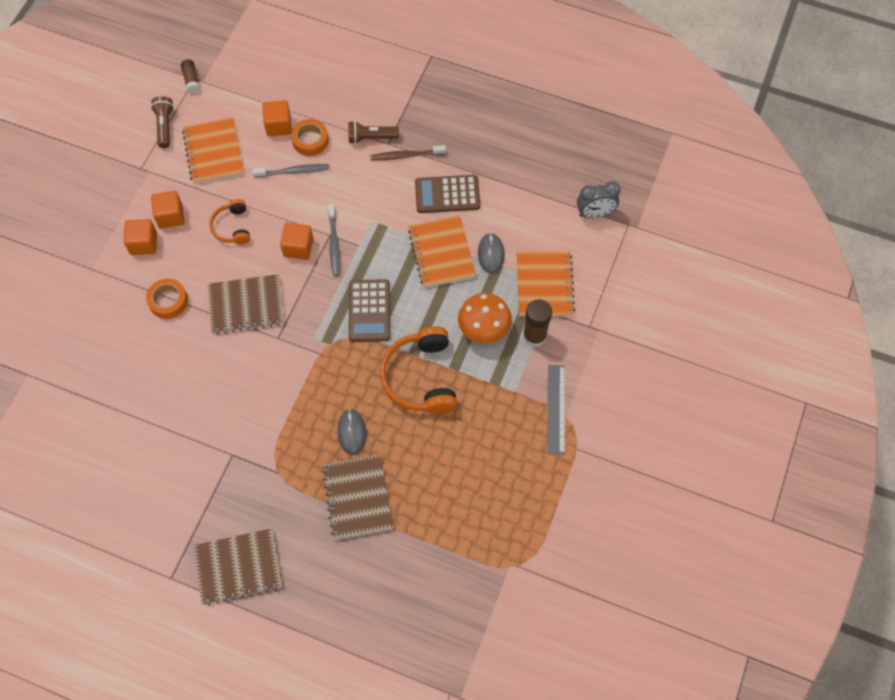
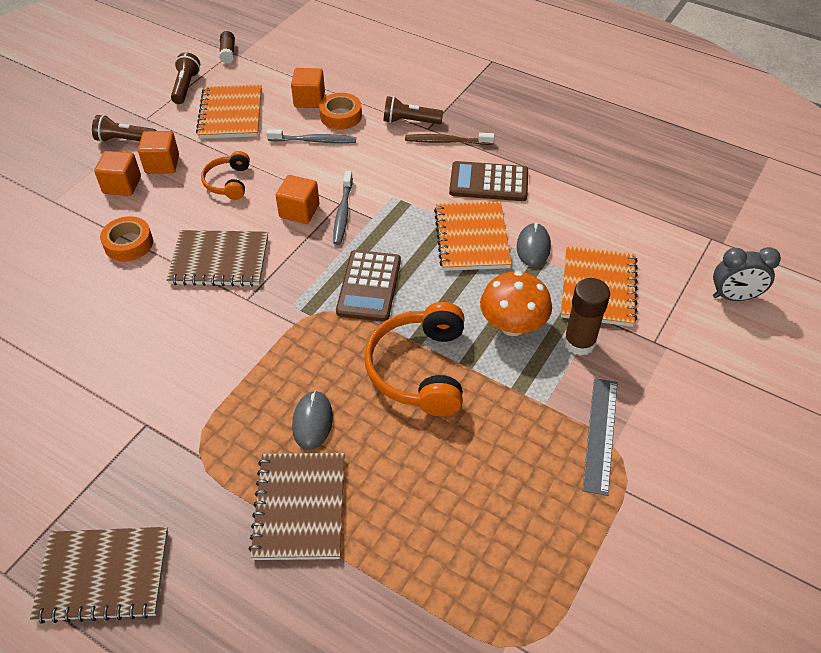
camera: 10 degrees right, 15 degrees down
(130, 195) = (125, 140): none -> brown flashlight
(595, 213) = (669, 222): grey clock -> grey clock (734, 297)

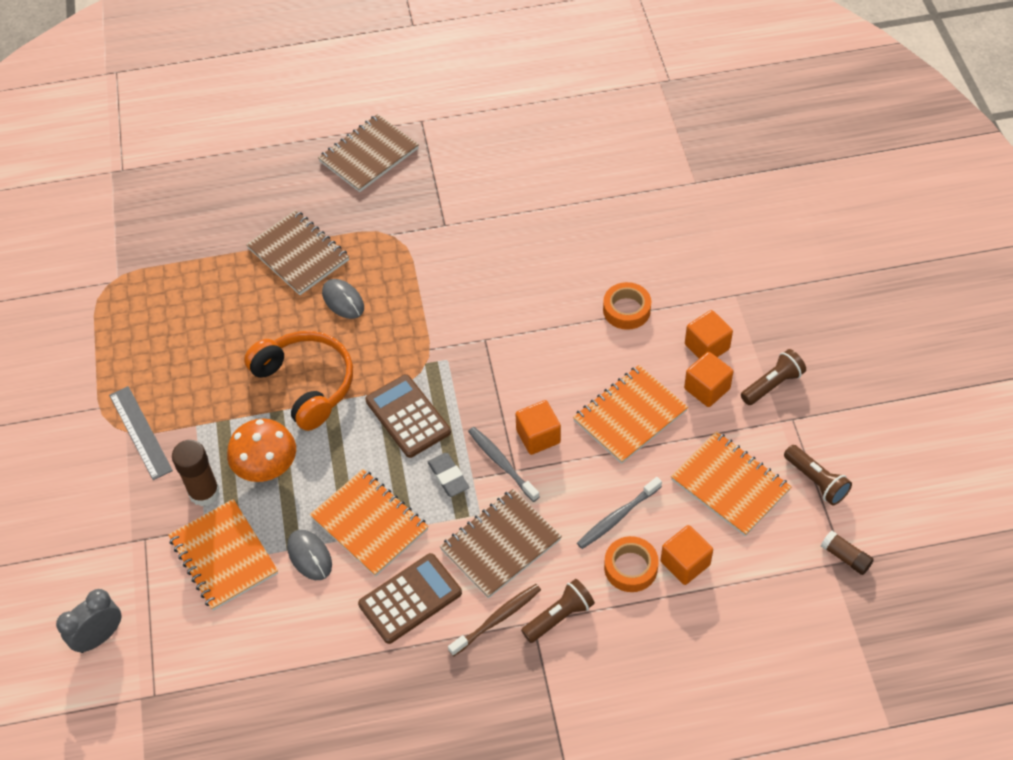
camera: 140 degrees right, 5 degrees up
(219, 260) = (543, 350): brown notebook -> brown notebook (501, 545)
(228, 182) = (630, 416): orange headphones -> orange notebook
(387, 229) = (448, 477): none -> grey eraser

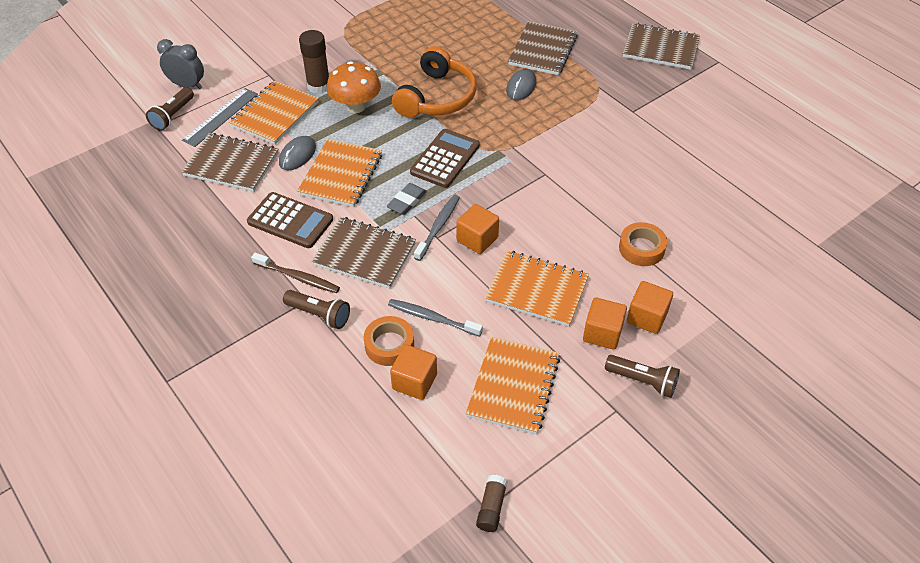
camera: 60 degrees right, 5 degrees down
(140, 432) = (347, 40): grey ruler -> grey ruler (221, 117)
(281, 630) = (231, 164): none -> brown notebook
(816, 481) = (560, 454): brown flashlight -> brown flashlight (173, 116)

